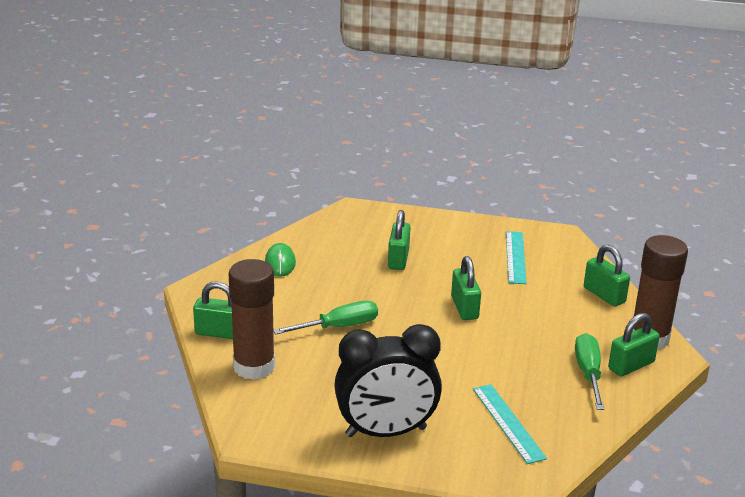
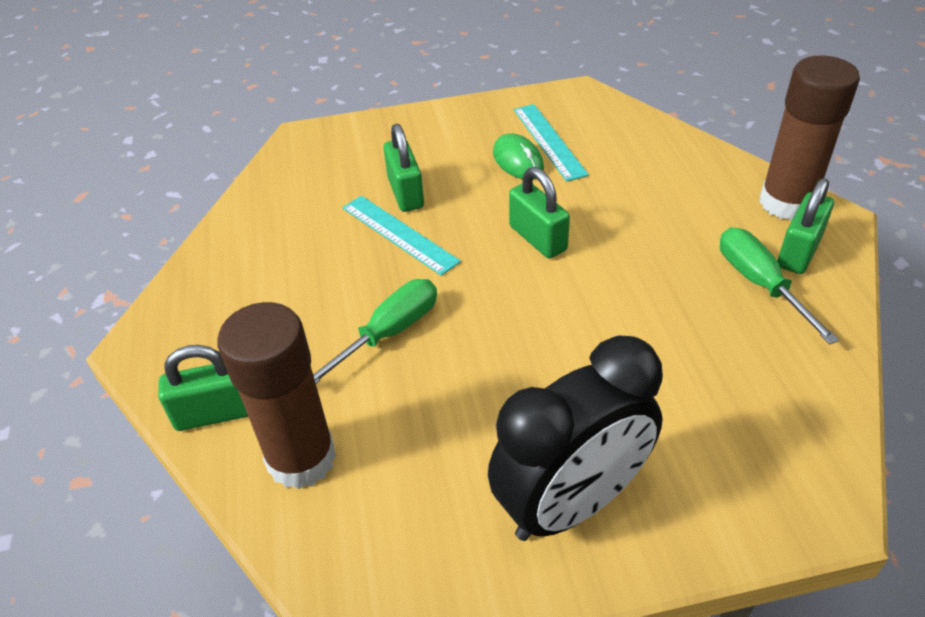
camera: 20 degrees left, 15 degrees up
(280, 263) = (246, 254): green mouse -> green mouse (518, 161)
(508, 423) = (723, 411): turquoise ruler -> turquoise ruler (399, 234)
(604, 295) = (689, 159): green padlock -> none

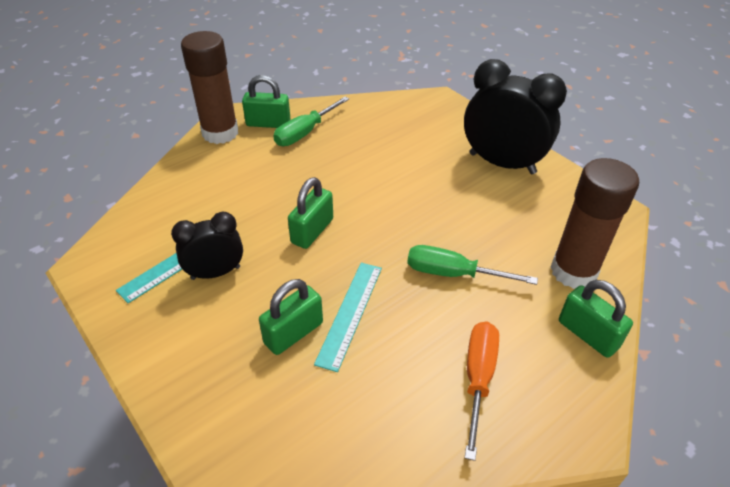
camera: 120 degrees left, 0 degrees up
(254, 295) = (478, 379): none -> orange screwdriver
(518, 161) = (215, 273): green mouse -> black clock

